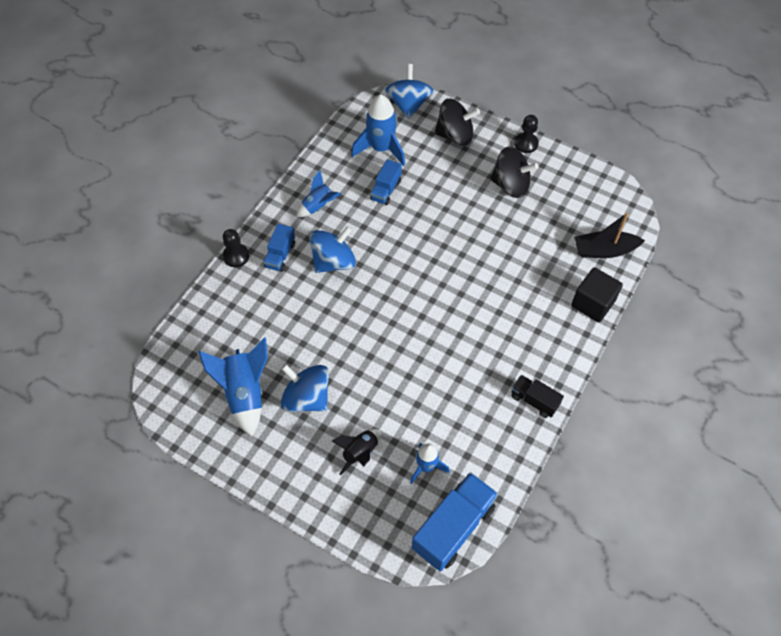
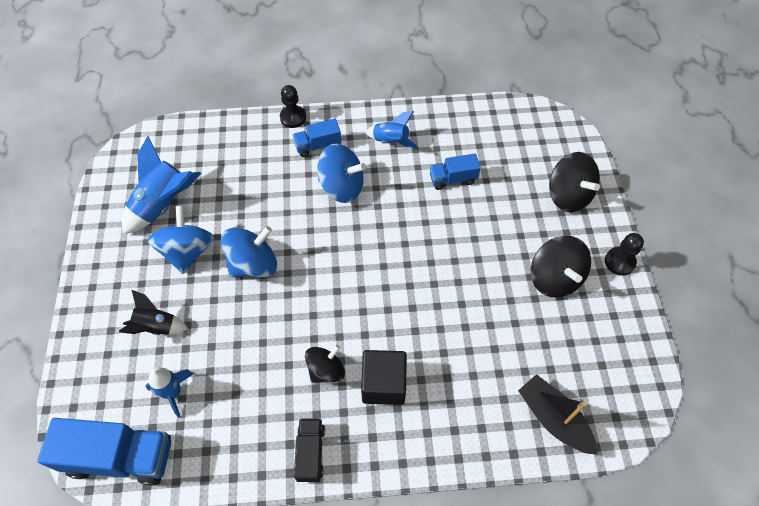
camera: 55 degrees right, 0 degrees up
(381, 149) = (495, 148): blue rocket -> none
(408, 104) = (566, 138): blue spinning top -> blue spinning top (253, 264)
(480, 358) = (326, 370): none -> black spinning top
(593, 303) = (474, 446): black cube -> black cube (383, 384)

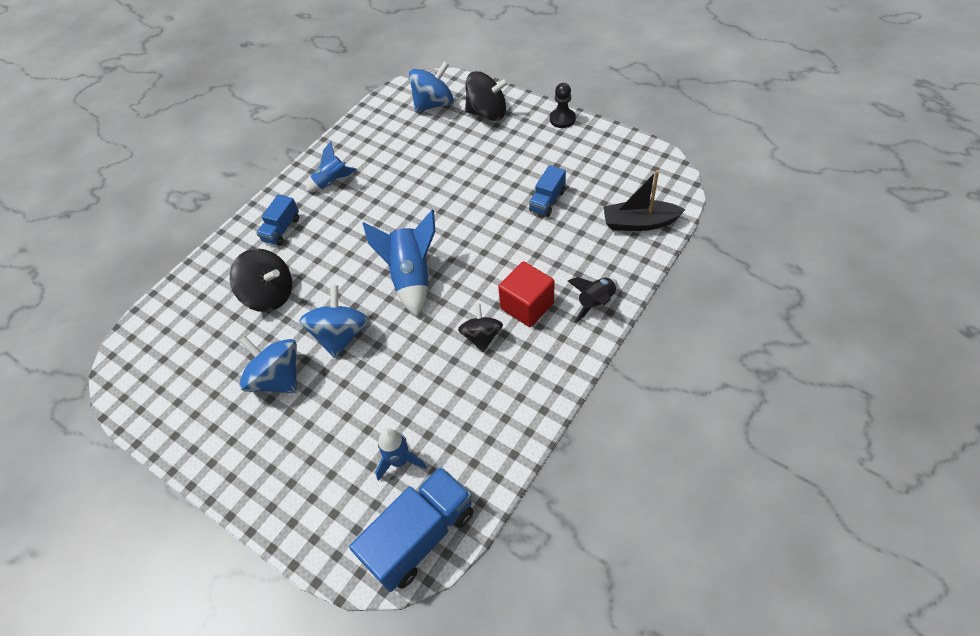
camera: 45 degrees left, 5 degrees down
(156, 327) = (325, 442): black rocket -> black rocket (596, 303)
(164, 205) = (210, 372): blue rocket -> blue rocket (411, 277)
(293, 117) = (235, 231): black pawn -> none
(310, 453) = (540, 386): black truck -> none
(342, 187) = (336, 236): blue spinning top -> blue spinning top (434, 104)
(383, 384) = (527, 306): black cube -> red cube
(452, 179) = (405, 166): blue truck -> blue truck (547, 201)
(554, 278) = (541, 159): black spinning top -> black spinning top (270, 295)

